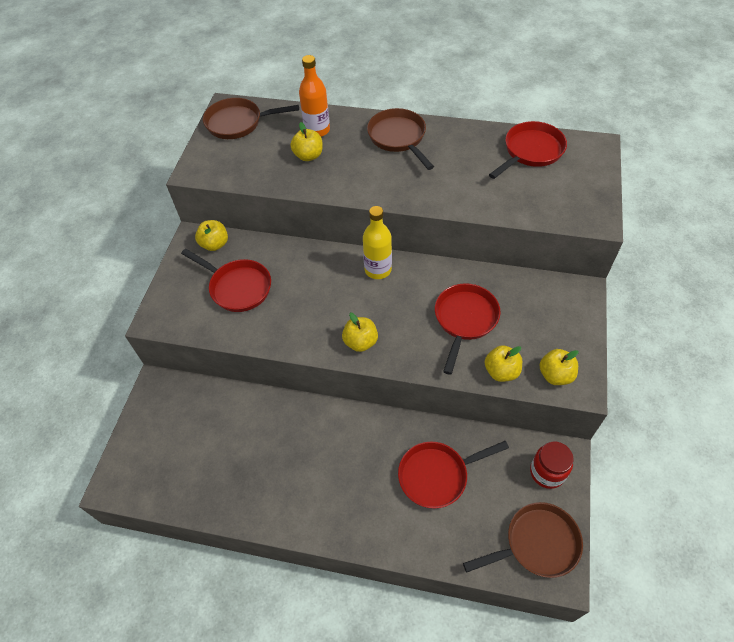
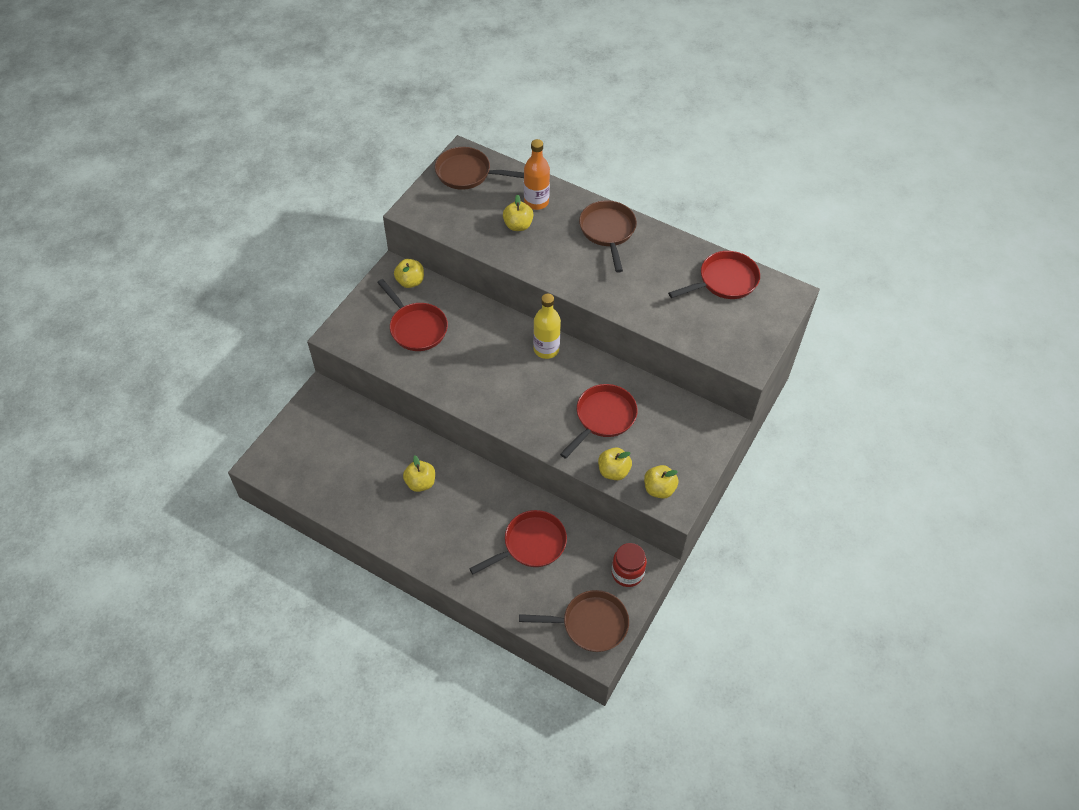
camera: 15 degrees right, 0 degrees up
(360, 342) = (503, 408): yellow apple -> yellow apple (420, 483)
(437, 475) = (531, 544): red pan -> red pan turned 150 degrees clockwise

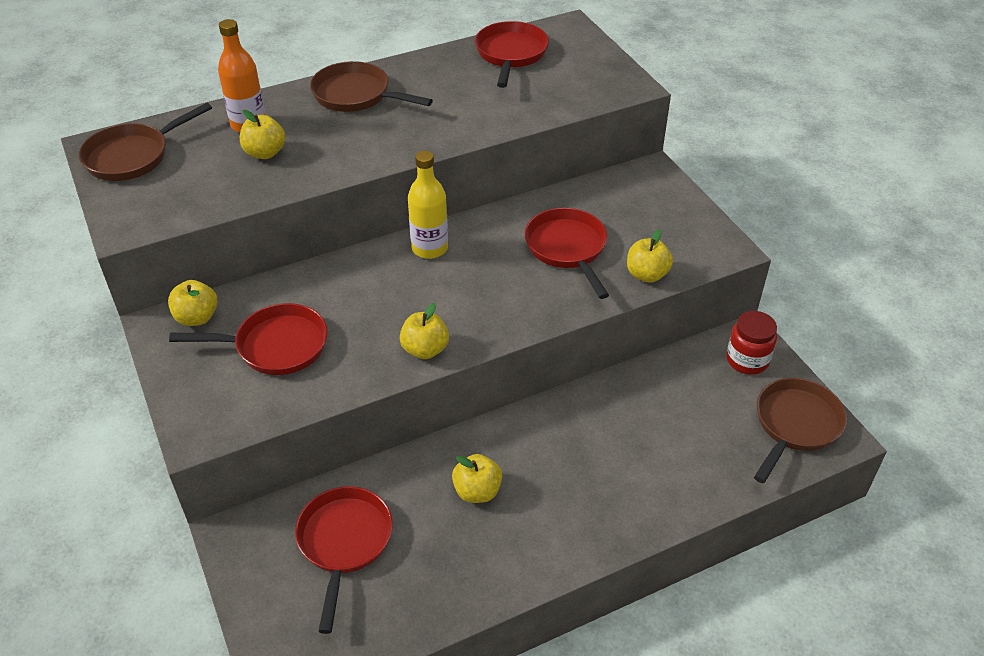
camera: 55 degrees left, 10 degrees down
(531, 544) = (651, 425): red pan -> red pan (344, 542)
(659, 489) = (697, 251): yellow apple -> yellow apple (425, 349)

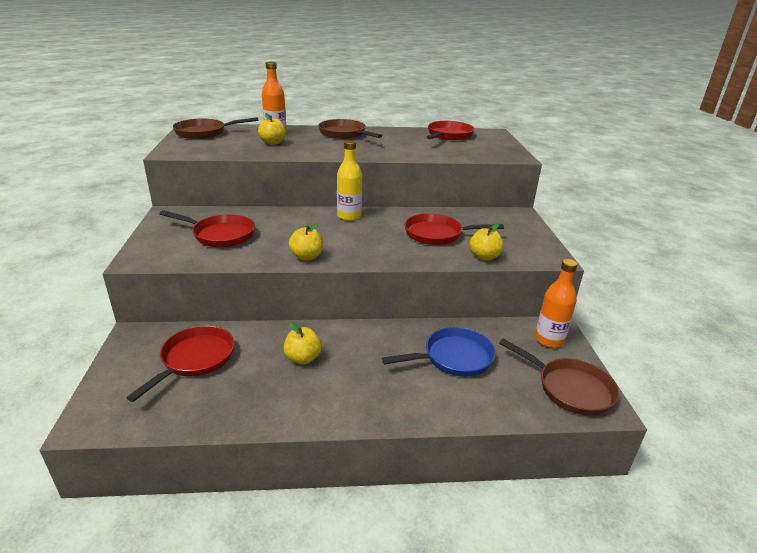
camera: 20 degrees right, 15 degrees down
(197, 317) = (190, 214): yellow apple -> none
(567, 249) = (437, 234): red pan -> red pan turned 90 degrees counterclockwise
(652, 426) = (453, 358): none -> blue pan
(747, 360) = (549, 340): red jar -> orange bottle
(795, 425) = (570, 388): brown pan -> brown pan turned 75 degrees clockwise

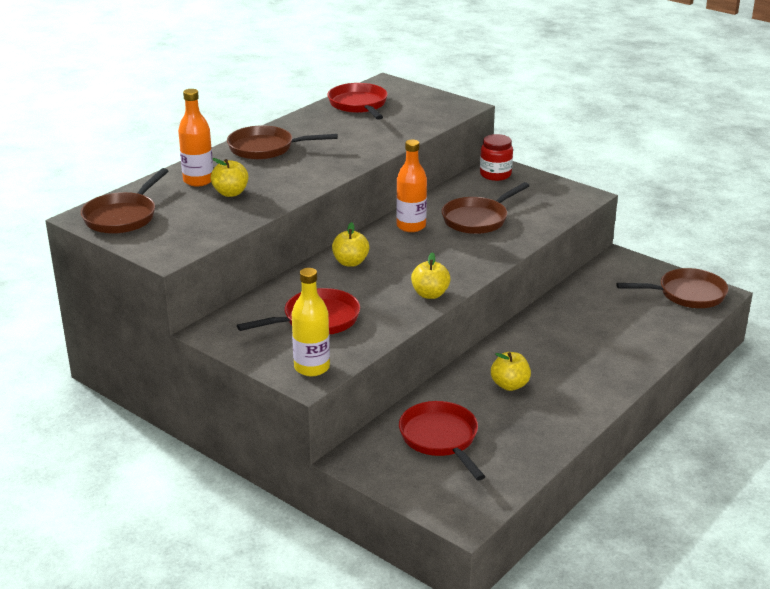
camera: 45 degrees left, 0 degrees up
(349, 216) = (378, 241): yellow bottle -> yellow bottle (312, 367)
(437, 234) = (477, 219): red pan -> brown pan
(453, 358) = (597, 319): blue pan -> none
(484, 257) = (545, 220): yellow apple -> yellow apple (350, 262)
(508, 217) = (495, 175): none -> red jar
(549, 340) = (628, 270): orange bottle -> orange bottle (411, 226)

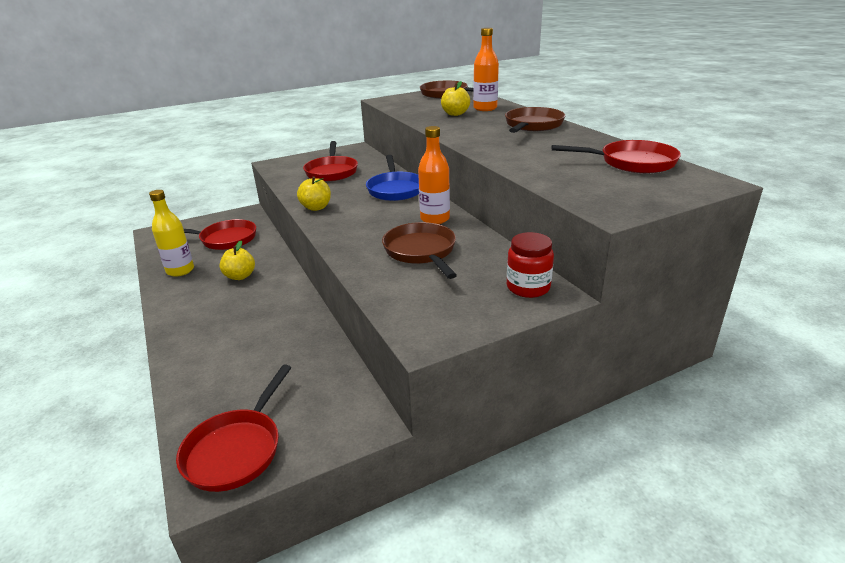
camera: 115 degrees right, 0 degrees up
(312, 367) = (283, 165): yellow bottle -> yellow bottle (180, 270)
(350, 262) = (395, 189): yellow apple -> blue pan
(687, 294) = (236, 449): brown pan -> red pan

